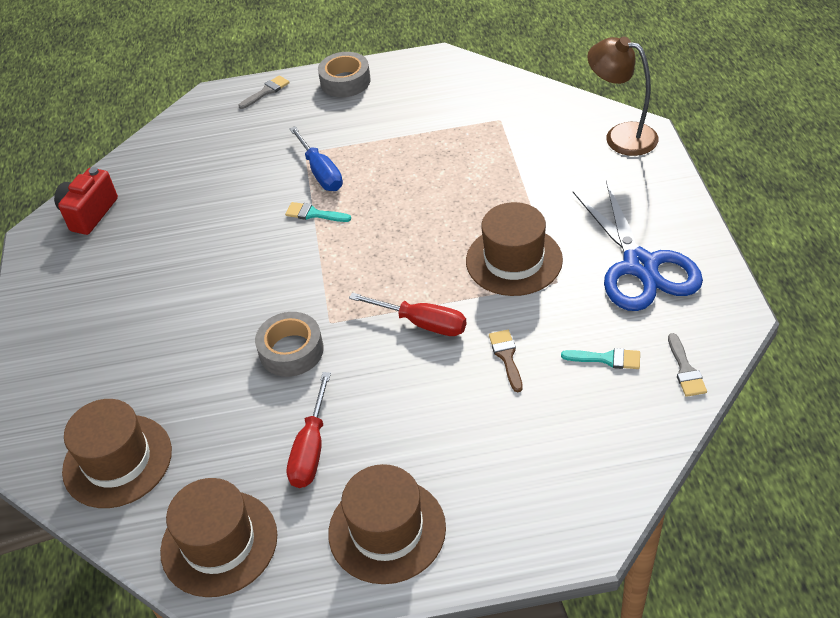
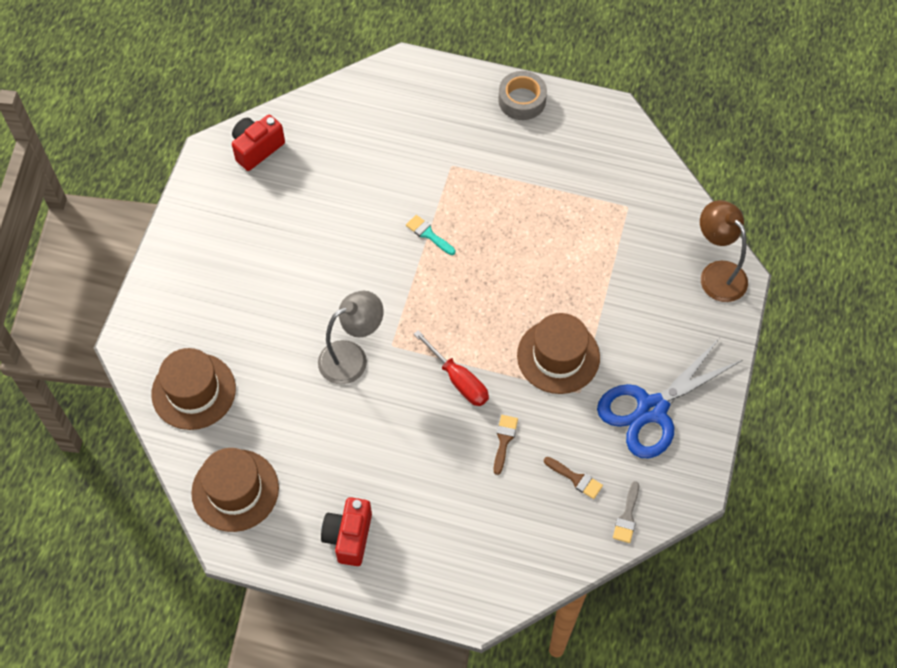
camera: 20 degrees right, 15 degrees up
(266, 91) = (451, 80): grey brush -> none
(291, 351) = (352, 357): grey tape -> grey lamp
(311, 449) = (328, 448): red screwdriver -> none
(321, 173) = (454, 194): blue screwdriver -> none
(387, 530) = (349, 537): brown hat -> red camera
(607, 359) = (576, 479): turquoise brush -> brown brush
(640, 266) = (651, 409): blue scissors -> blue scissors turned 45 degrees clockwise

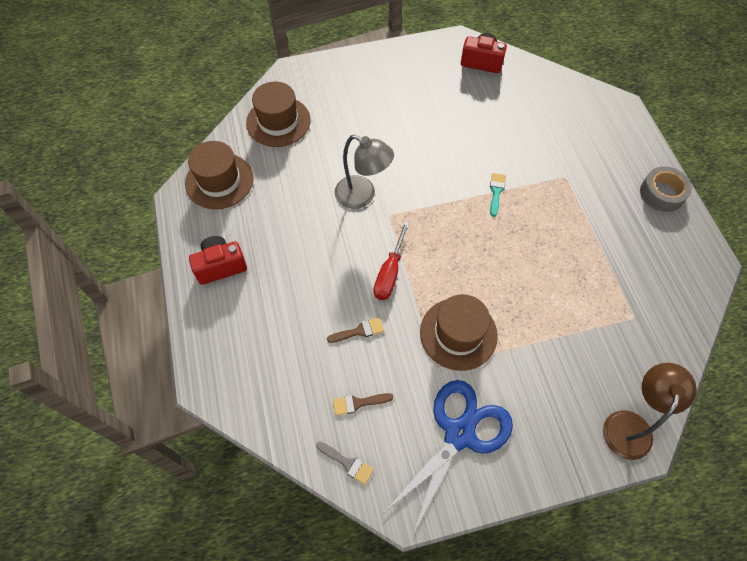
camera: 60 degrees right, 0 degrees up
(576, 479) = (358, 403): brown brush -> brown brush turned 75 degrees clockwise
(627, 516) = (347, 463): grey brush -> grey brush turned 135 degrees counterclockwise
(651, 409) = (459, 434): blue scissors -> blue scissors turned 105 degrees clockwise

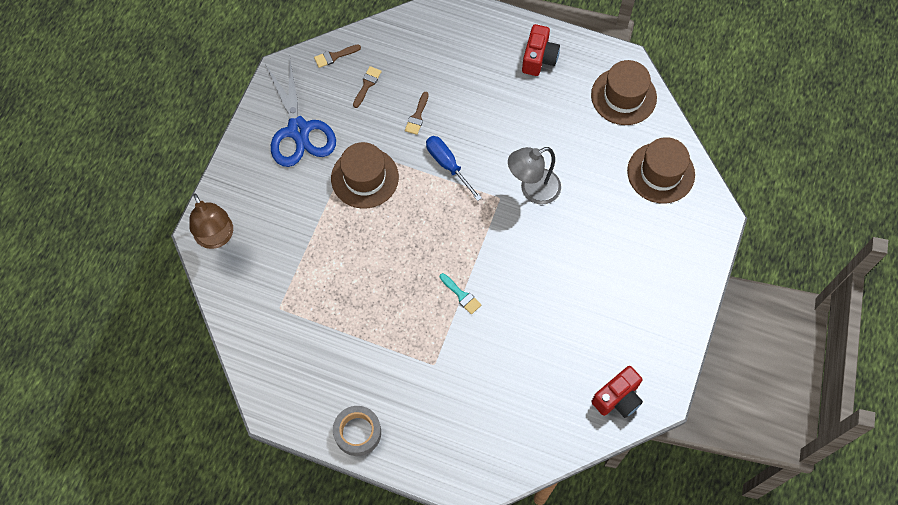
camera: 125 degrees right, 5 degrees up
(347, 463) = (334, 56): grey brush -> brown brush
(389, 273) = (447, 164): red screwdriver -> blue screwdriver

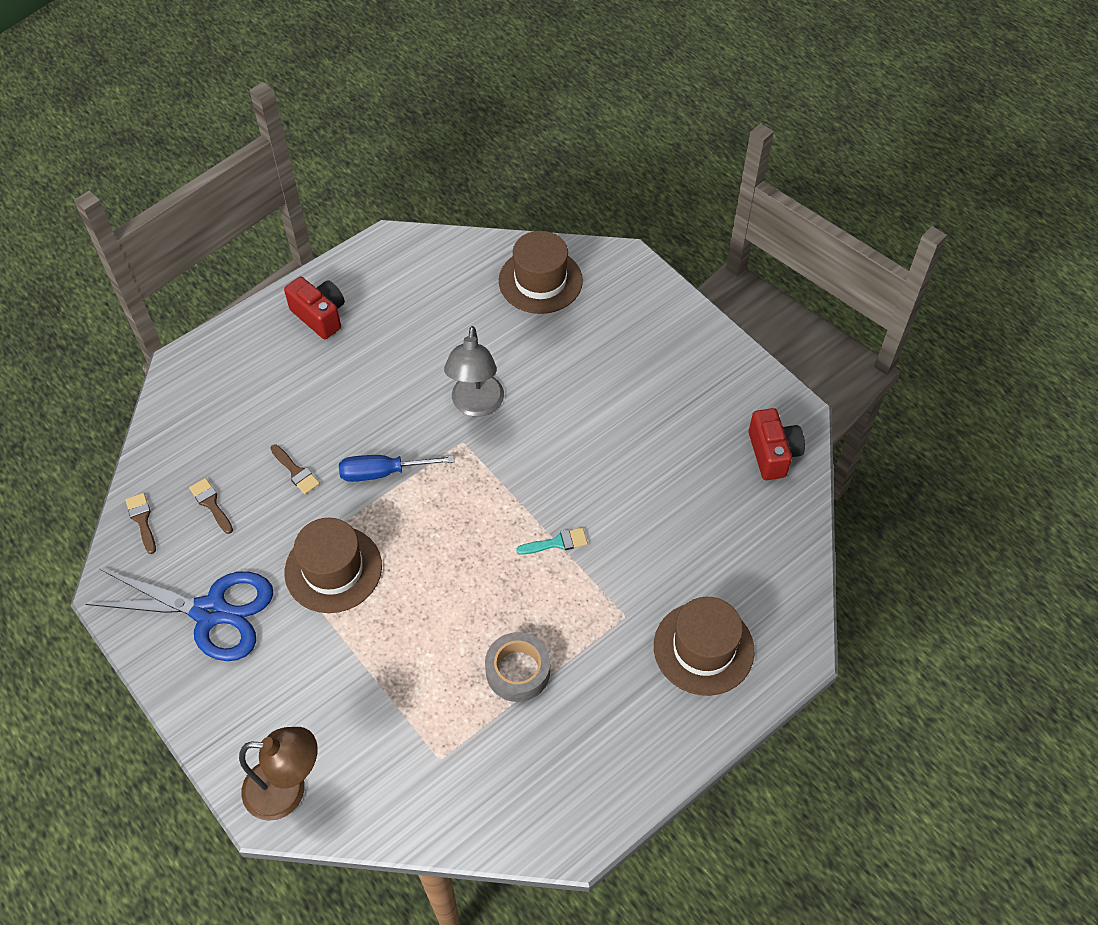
camera: 60 degrees left, 10 degrees down
(334, 56) = (142, 520): brown brush -> brown brush turned 150 degrees clockwise
(357, 432) = (662, 747): grey tape -> grey tape (518, 671)
(623, 96) = (427, 265): brown hat -> brown hat (703, 648)

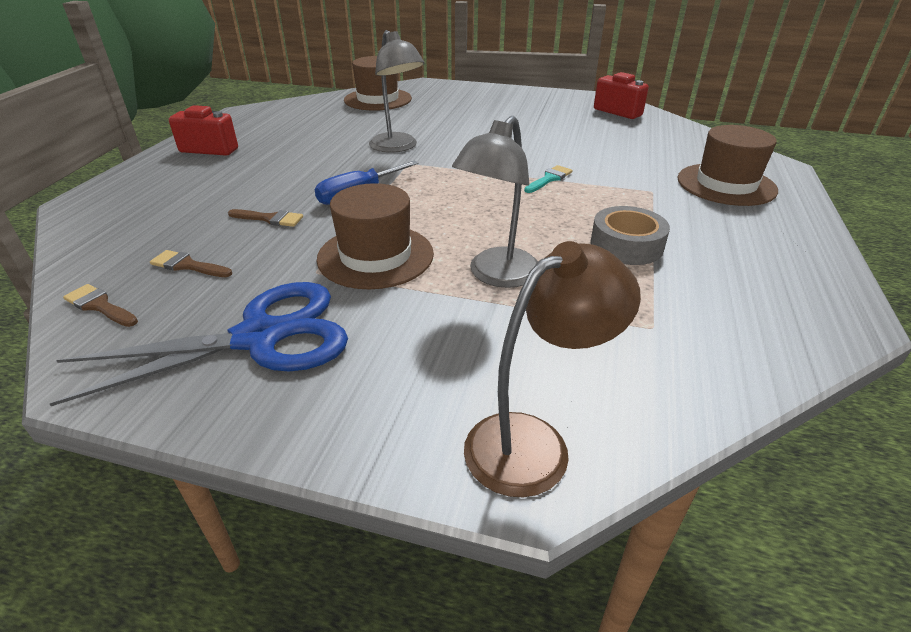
camera: 35 degrees left, 20 degrees down
(393, 644) = (497, 276): none -> grey lamp

